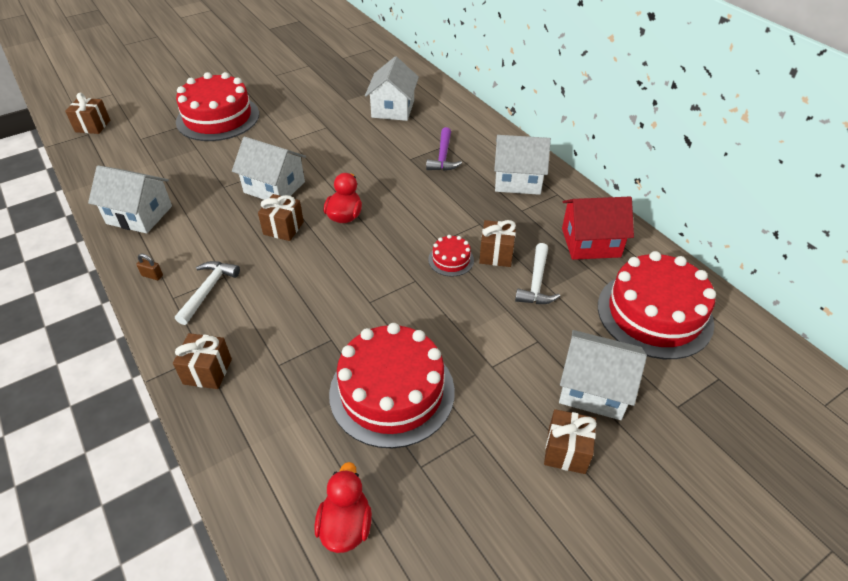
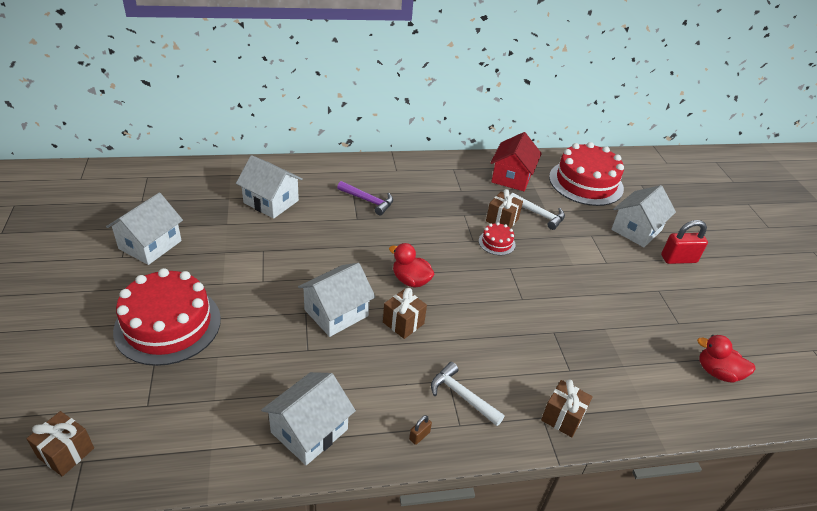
camera: 70 degrees left, 5 degrees down
(392, 392) = (614, 316): red cake -> none
(518, 180) = (425, 178): white house -> white house (150, 245)
(566, 451) = (678, 259): brown gift -> red padlock

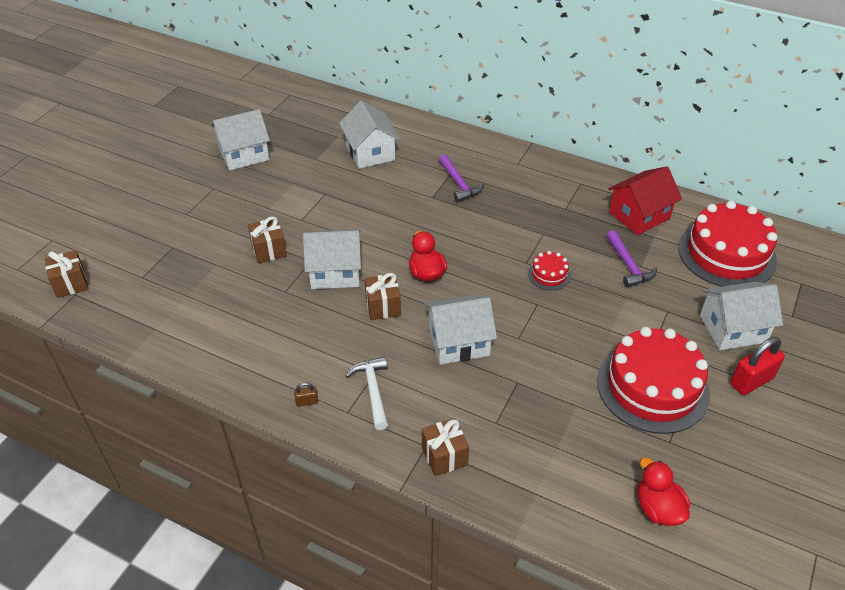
camera: 40 degrees right, 5 degrees up
(168, 324) = (203, 224): red cake -> red cake (652, 387)
(309, 431) = (230, 352): white house -> white house (458, 342)
(502, 220) = (579, 255): brown gift -> brown gift (269, 250)
(539, 214) = (628, 265): white hammer -> purple hammer
(678, 259) = (751, 381): red padlock -> red padlock turned 60 degrees counterclockwise

